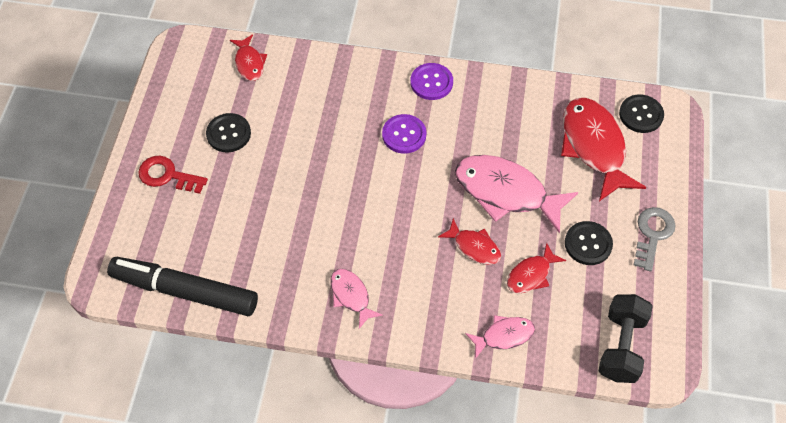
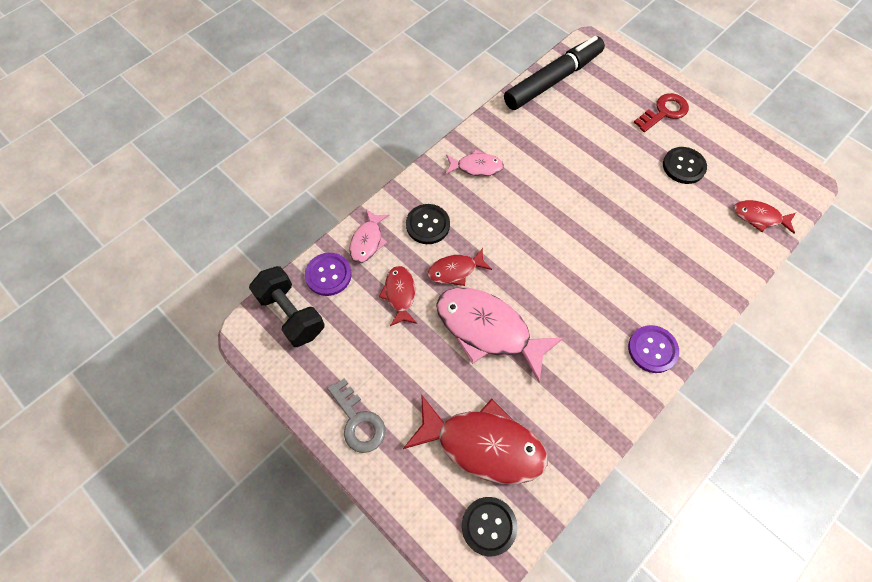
camera: 125 degrees right, 5 degrees up
(404, 135) = (603, 289): purple button -> purple button (328, 275)
(506, 192) = (488, 330): pink fish -> pink fish turned 120 degrees counterclockwise
(588, 244) = (392, 358): black button -> black button (428, 225)

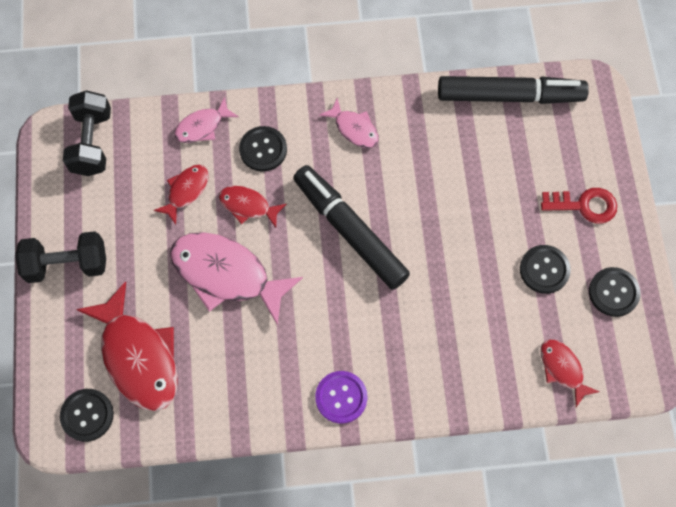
camera: 40 degrees right, 5 degrees up
(328, 275) = (147, 132): purple button -> none
(358, 421) = (67, 264): grey key -> black dumbbell
(488, 330) = (226, 274): pink fish -> pink fish turned 45 degrees counterclockwise
(542, 234) = (350, 231): none -> black marker
(735, 149) = (613, 292): none -> black button

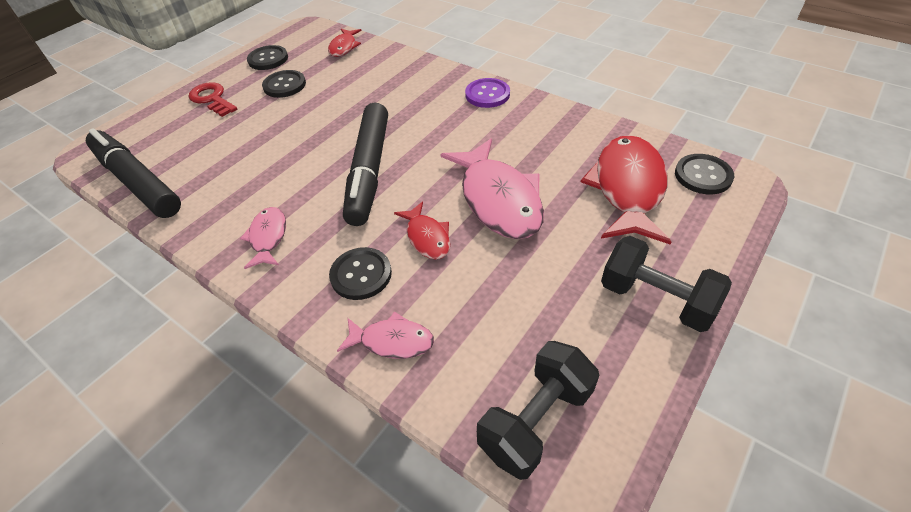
camera: 135 degrees left, 20 degrees down
(186, 191) = (471, 287): red fish -> none

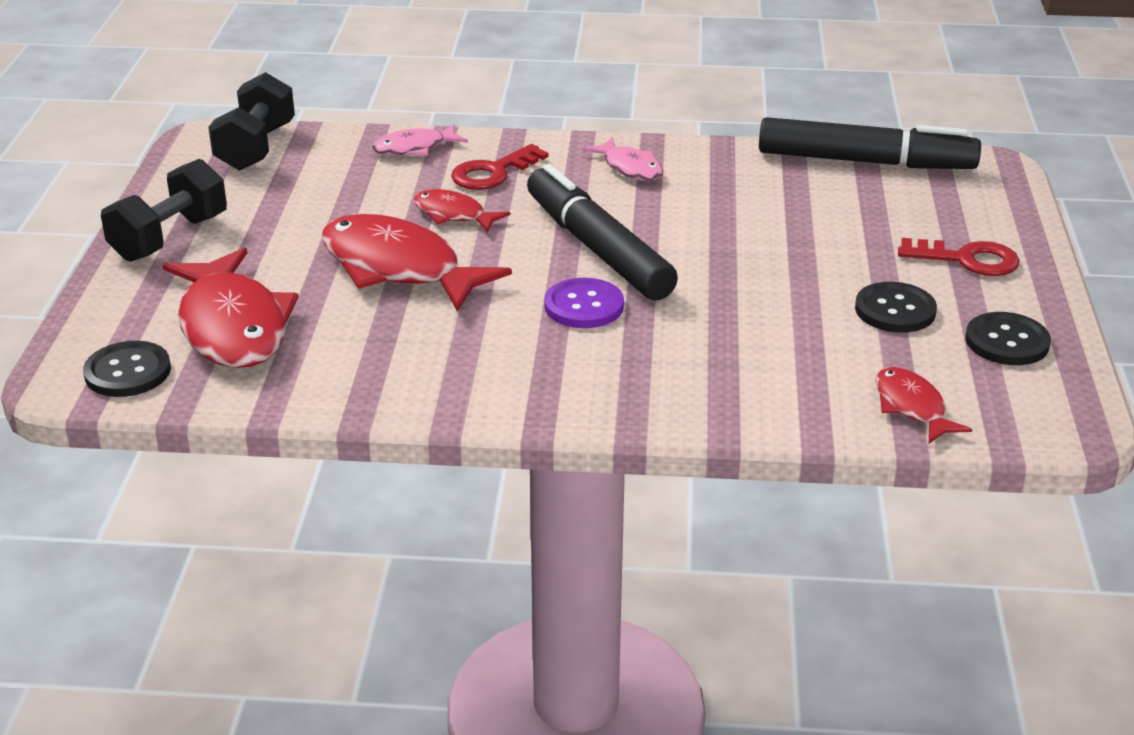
camera: 145 degrees right, 15 degrees down
(361, 275) = (493, 173): black button -> red key
(487, 94) = (535, 397): purple button -> purple button (584, 306)
(498, 199) = (398, 268): pink fish -> red fish
(656, 299) = (170, 238): black dumbbell -> black dumbbell turned 60 degrees counterclockwise

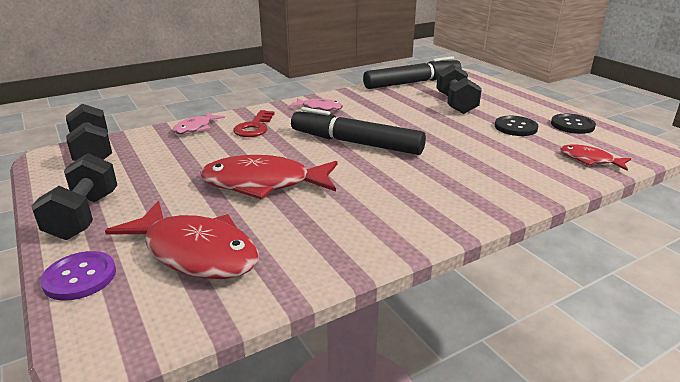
camera: 35 degrees left, 5 degrees down
(128, 372) = (146, 316): black button -> none
(453, 215) = (259, 150): red fish -> none
(584, 306) = (388, 168): purple button -> purple button (80, 277)
(870, 231) = (456, 104): none -> black dumbbell
(967, 259) = (506, 103): red key -> none

